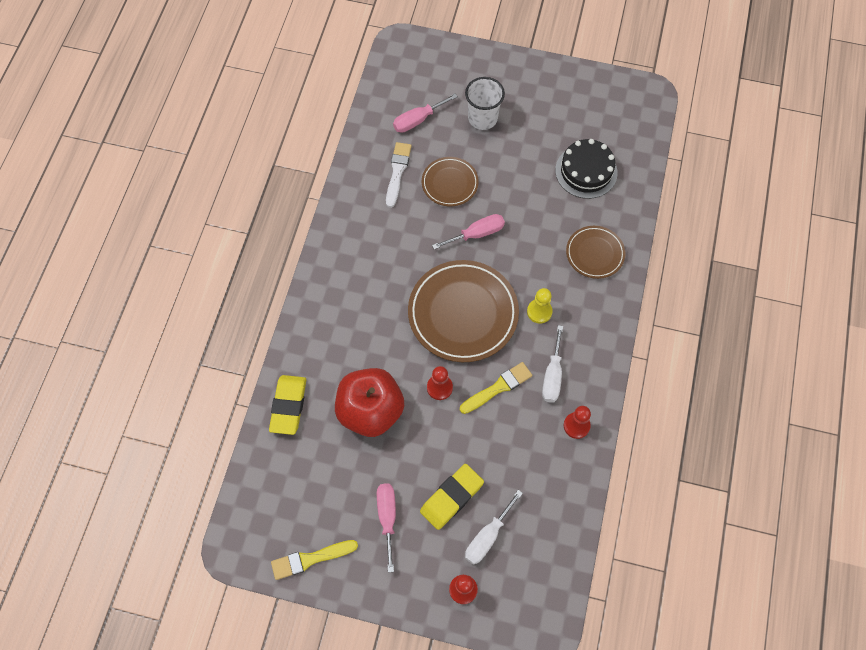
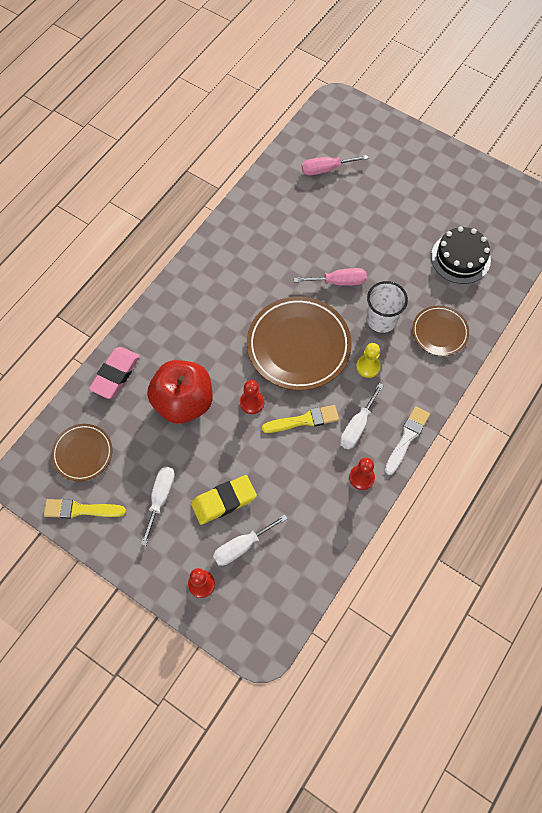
camera: 20 degrees right, 0 degrees up
(288, 406) = (115, 374): yellow eraser -> pink eraser
(387, 518) = (160, 498): pink screwdriver -> white screwdriver
(397, 172) = (290, 207): white brush -> white brush (407, 438)
(450, 183) = (332, 231): brown plate -> brown plate (83, 453)
(482, 118) = (384, 184): white cup -> white cup (381, 320)

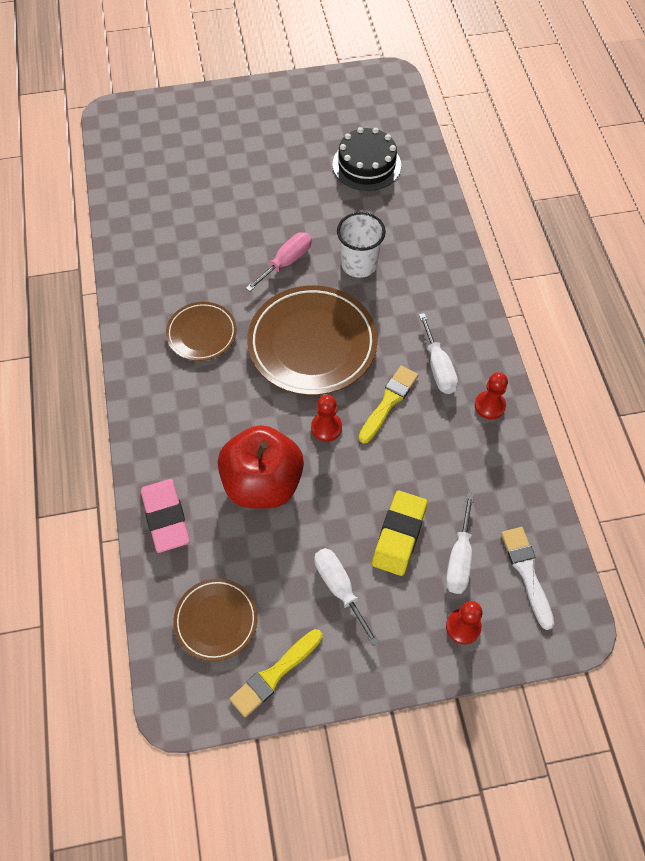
camera: 45 degrees left, 5 degrees down
(326, 169) = (167, 178): pink screwdriver -> none
(368, 366) = (391, 311): yellow pawn -> none
(407, 438) = (488, 341): white brush -> white brush (526, 572)
(439, 332) = (417, 236): brown plate -> brown plate (201, 333)

